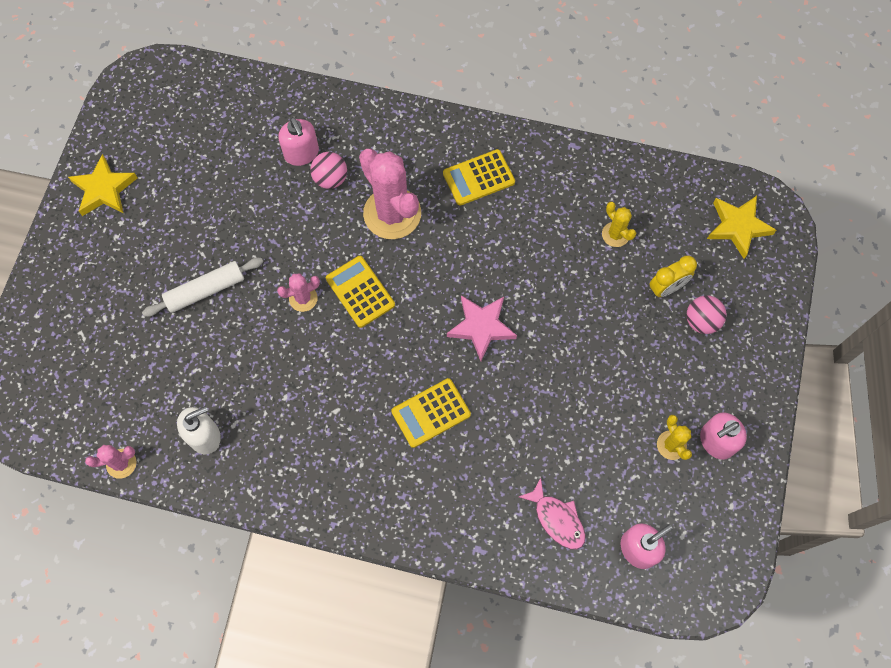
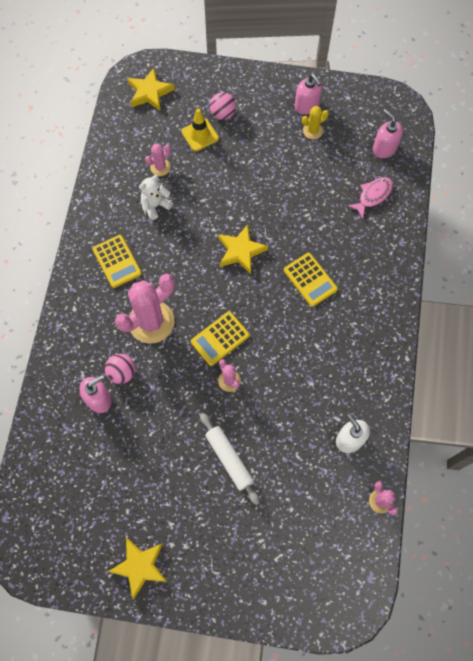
camera: 95 degrees left, 0 degrees up
(481, 327) = (240, 251): pink star -> yellow star
(556, 226) = (155, 205): none -> white teddy bear
(615, 234) = (160, 167): yellow cactus -> pink cactus
(666, 288) = (200, 135): yellow clock -> yellow traffic cone

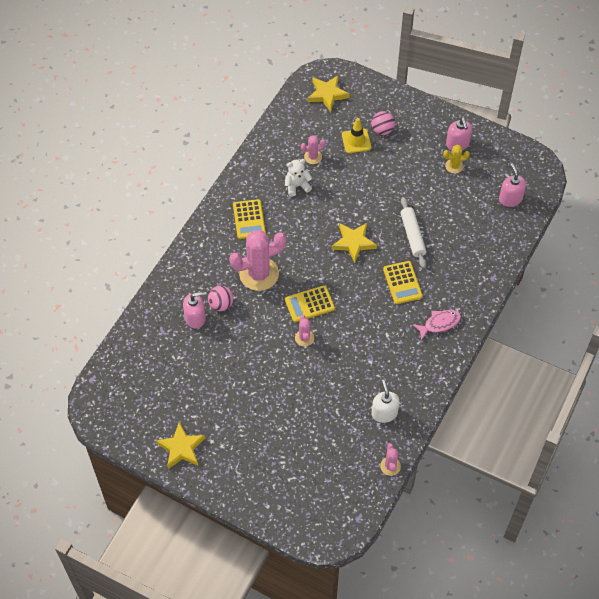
camera: 20 degrees right, 10 degrees down
(229, 459) = (281, 395): white rolling pin -> white rolling pin (412, 235)
(373, 196) = (484, 233): pink fish -> pink fish (439, 323)

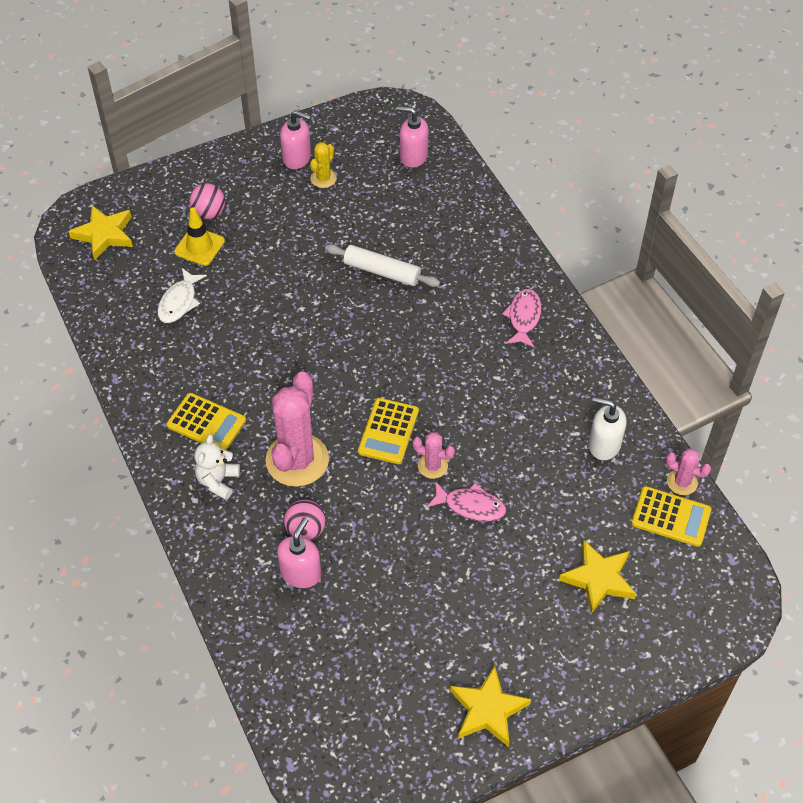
camera: 55 degrees left, 5 degrees down
(293, 371) = (471, 506): none -> pink fish
(297, 186) = (205, 343): white teddy bear -> white teddy bear (218, 481)
(313, 157) = (179, 302): pink cactus -> white fish
(353, 243) = (340, 334): yellow star -> yellow star (598, 579)
(402, 283) = (438, 320): yellow calculator -> yellow calculator (671, 517)

